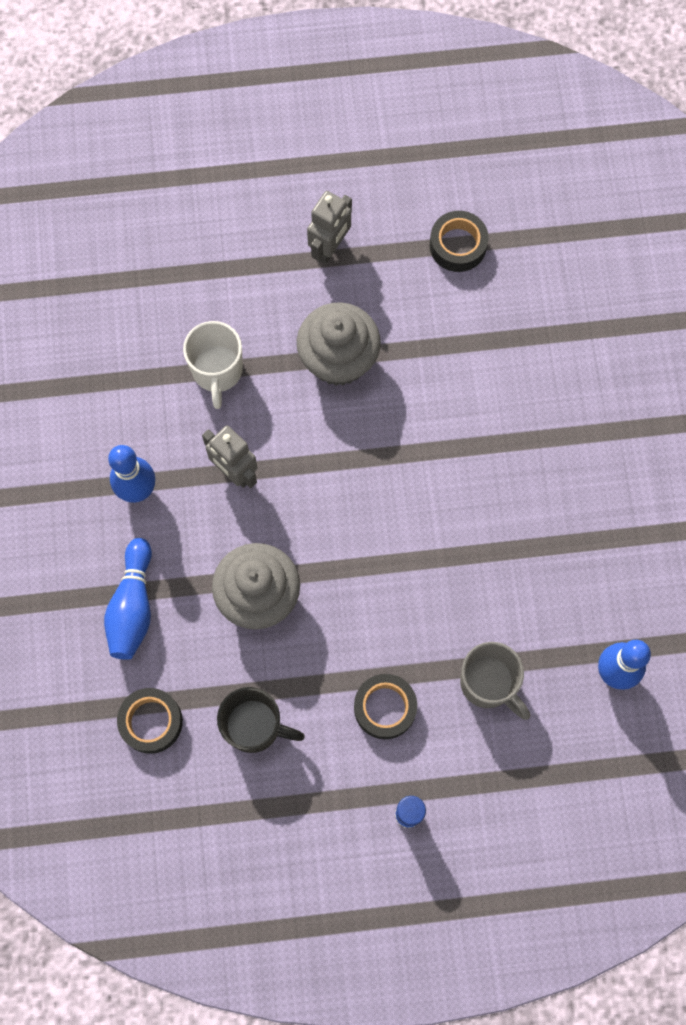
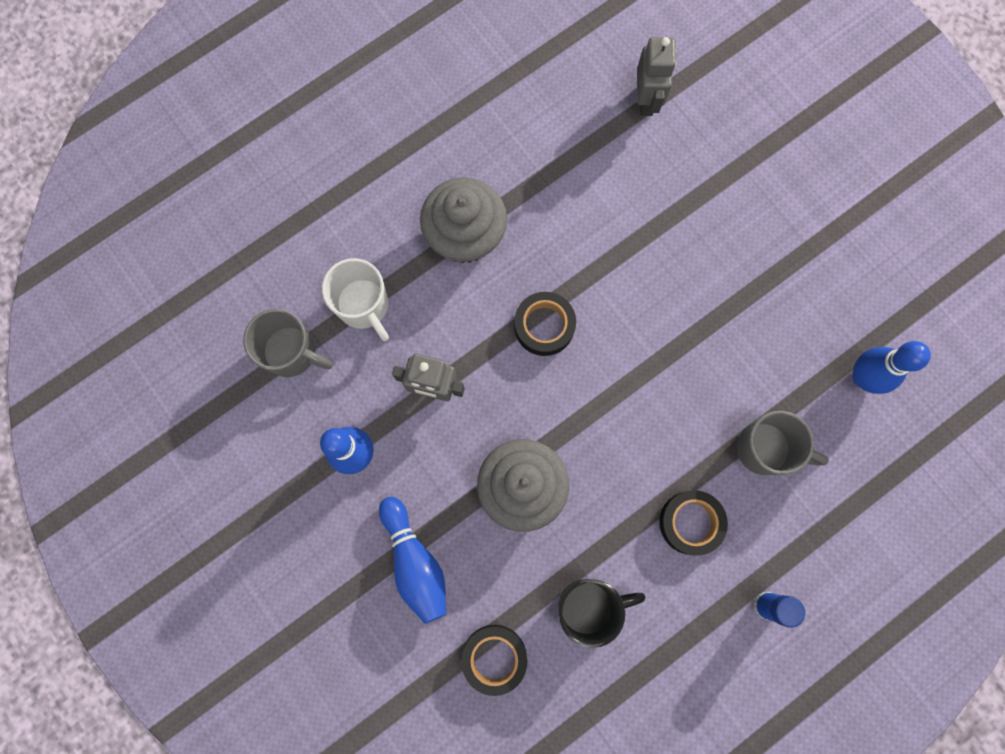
camera: 30 degrees left, 5 degrees up
(135, 377) = (292, 353): none -> grey mug
(330, 248) = (398, 140): grey robot -> grey robot (646, 99)
(458, 245) = (509, 78): black tape -> black tape (544, 326)

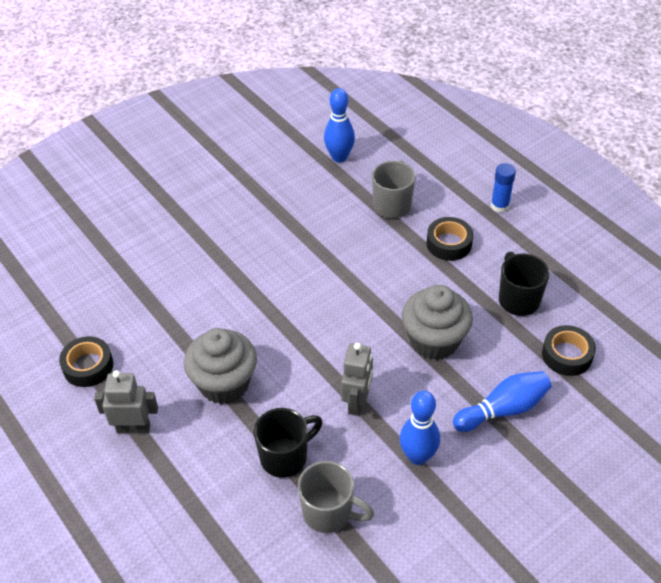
camera: 90 degrees left, 30 degrees down
(292, 353) = (329, 513): grey mug -> grey mug turned 90 degrees clockwise
(364, 306) = (285, 457): white mug -> black mug
(544, 326) = (303, 329): black tape -> black tape (88, 366)
(646, 99) = (117, 268): grey robot -> grey robot (133, 428)

